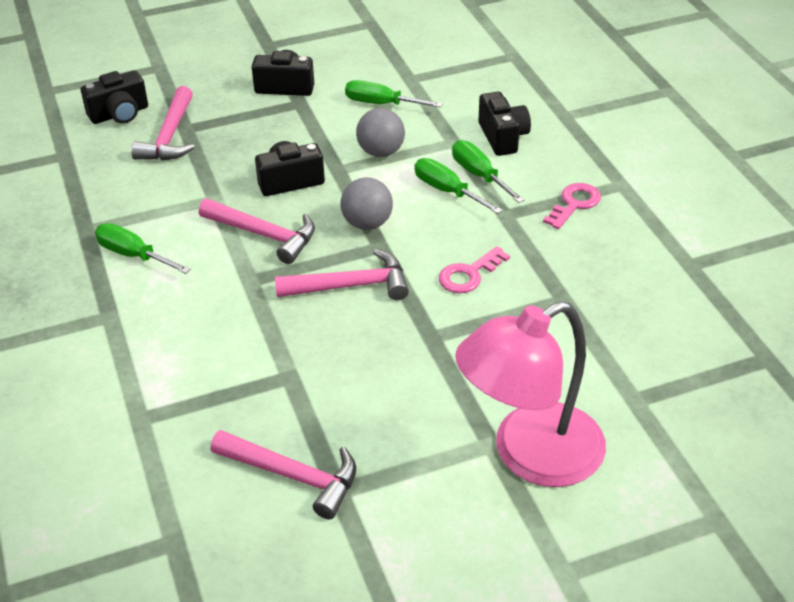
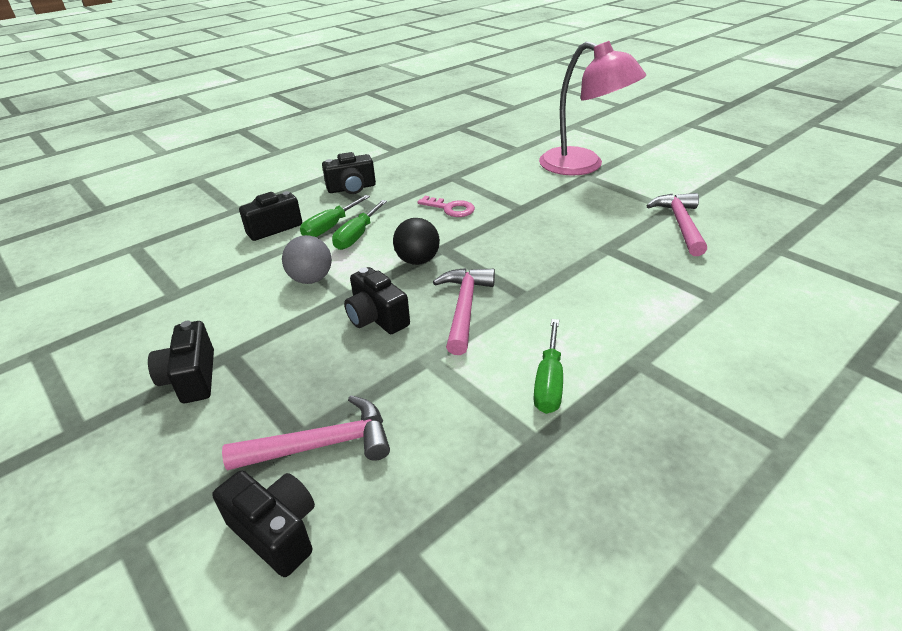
camera: 110 degrees left, 5 degrees down
(351, 285) = (496, 249): pink hammer -> none
(367, 223) = (417, 260): grey ball -> black ball
(381, 104) = (225, 299): green screwdriver -> none
(574, 204) = (352, 188): pink key -> black camera

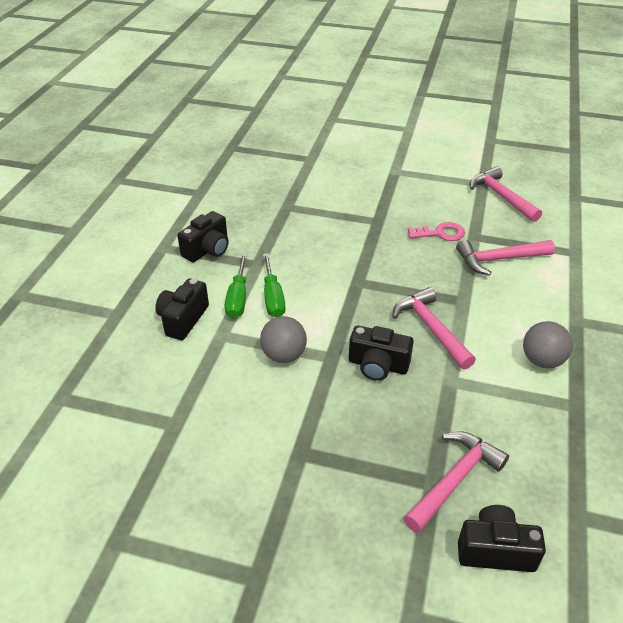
camera: 35 degrees left, 5 degrees up
(191, 378) = (295, 486): black camera -> none
(417, 260) = (351, 301): black ball -> none
(451, 208) = (322, 240): pink key -> pink key (441, 233)
(549, 382) = (542, 360): green screwdriver -> grey ball
(583, 166) = (382, 161): pink lamp -> none
(610, 276) = (499, 259): none -> pink hammer

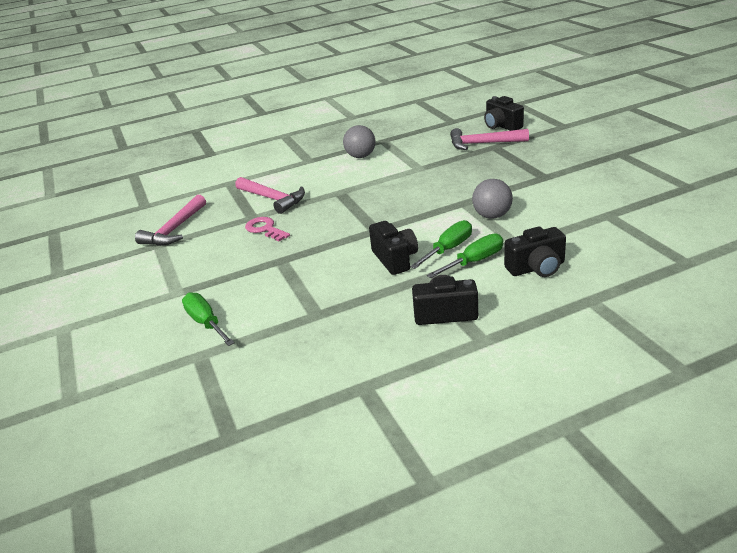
camera: 125 degrees left, 10 degrees down
(341, 170) = (206, 323): none -> green screwdriver
(378, 365) = (444, 188): black camera -> black camera (395, 259)
(431, 328) = (384, 189): pink hammer -> none

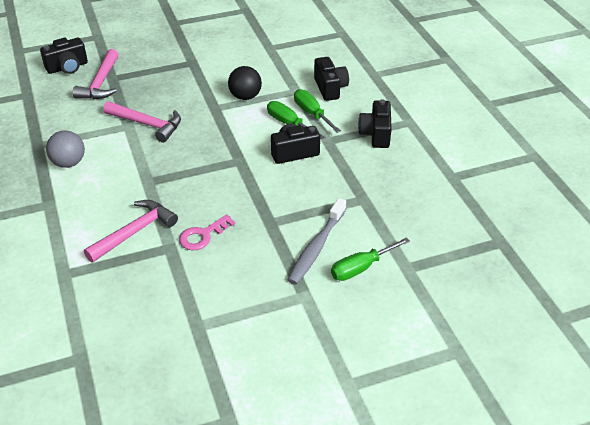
camera: 90 degrees left, 10 degrees up
(175, 230) = (167, 315): pink hammer -> pink hammer (147, 124)
(241, 291) = (316, 247): none -> grey toothbrush
(492, 216) = (245, 96): grey ball -> black ball

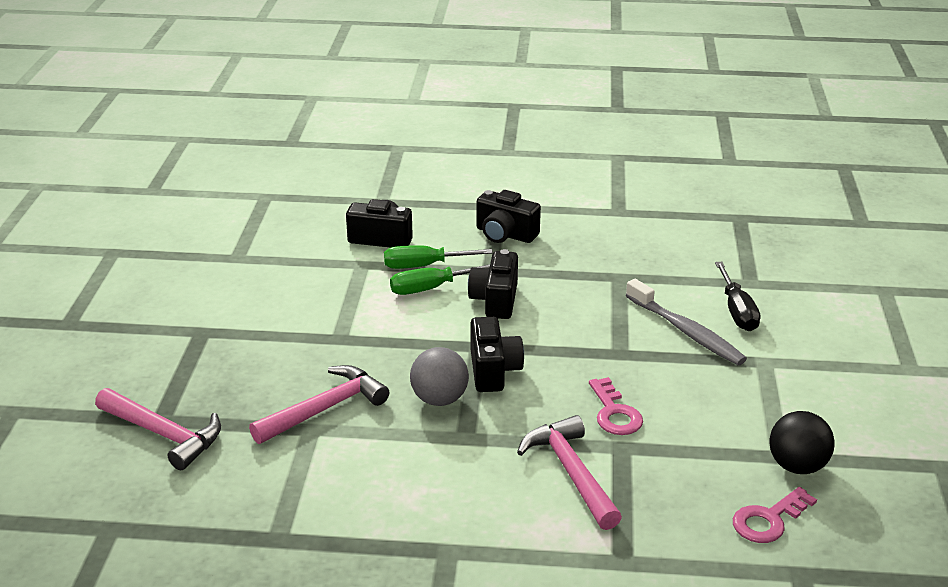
camera: 65 degrees left, 10 degrees down
(67, 67) = (74, 463): black camera -> black camera (493, 370)
(69, 163) = (358, 510): grey ball -> grey ball (439, 399)
(126, 332) = (768, 520): none -> pink key
(245, 96) = (337, 306): black ball -> black ball (797, 466)
(361, 268) = (737, 311): green screwdriver -> black screwdriver

